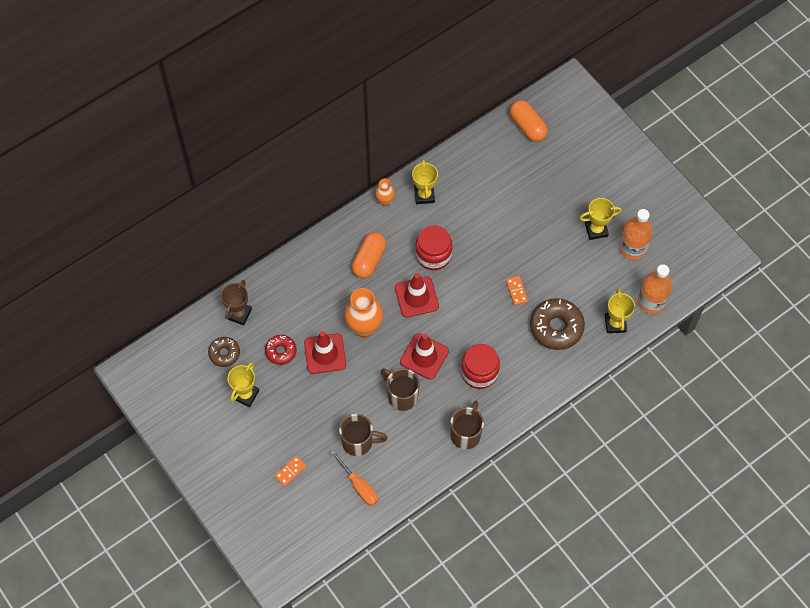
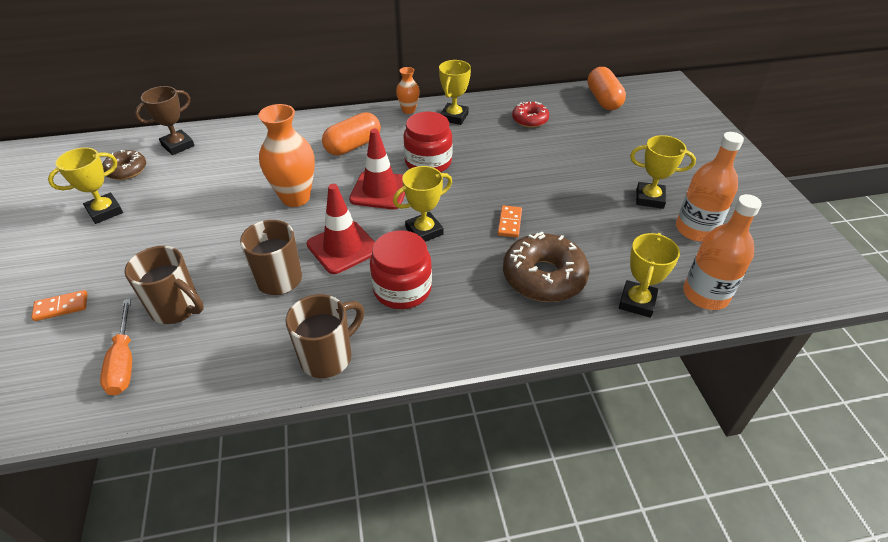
camera: 25 degrees right, 20 degrees down
(281, 351) = (184, 188): red donut -> red donut (530, 120)
(325, 354) = (229, 205): red traffic cone -> none
(466, 321) = (424, 231): none -> yellow trophy

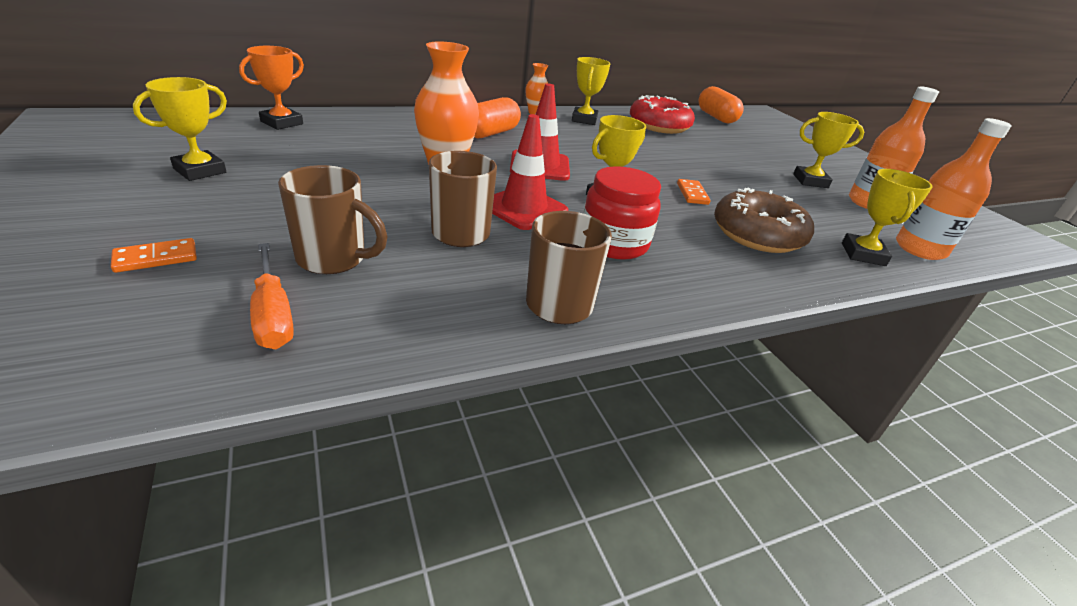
camera: 15 degrees left, 10 degrees down
(126, 170) = (220, 138): brown donut -> none
(178, 145) = (282, 123): brown trophy -> orange trophy
(428, 162) = (578, 148): red jar -> none
(530, 120) = (659, 125): red donut -> red donut, size x1.72

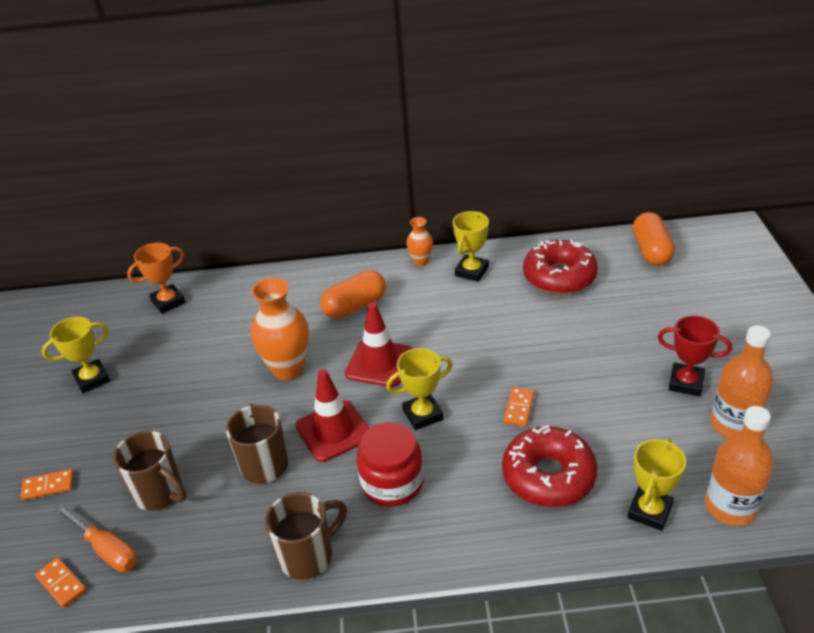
camera: 25 degrees right, 5 degrees up
(205, 357) = (61, 584): none -> orange domino
(273, 315) = (106, 549): orange screwdriver -> orange screwdriver turned 45 degrees counterclockwise
(757, 234) = (548, 476): brown donut -> red donut
(810, 181) = (686, 383): yellow trophy -> red trophy

